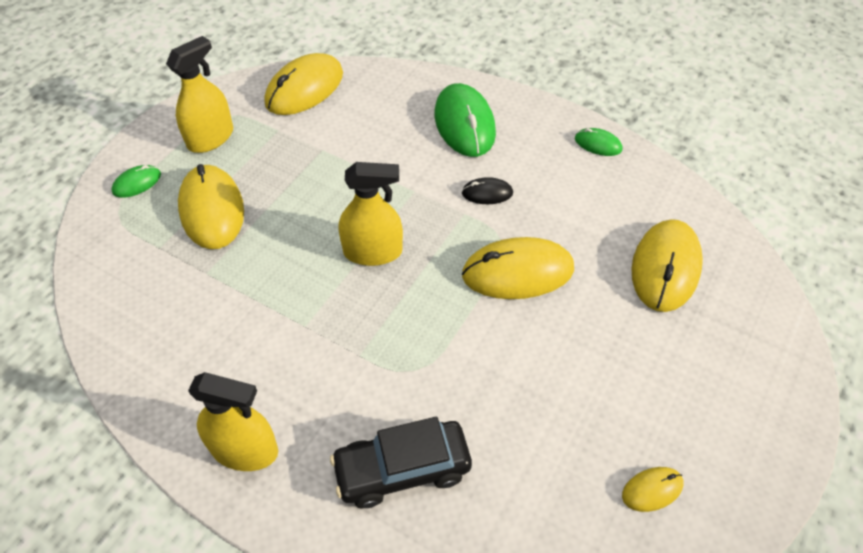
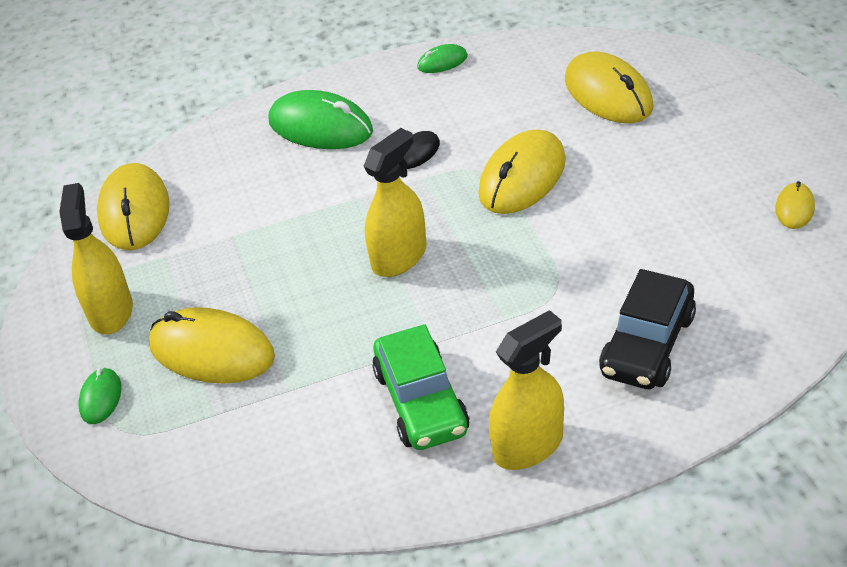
camera: 45 degrees left, 10 degrees down
(244, 355) = (421, 402): none -> green car

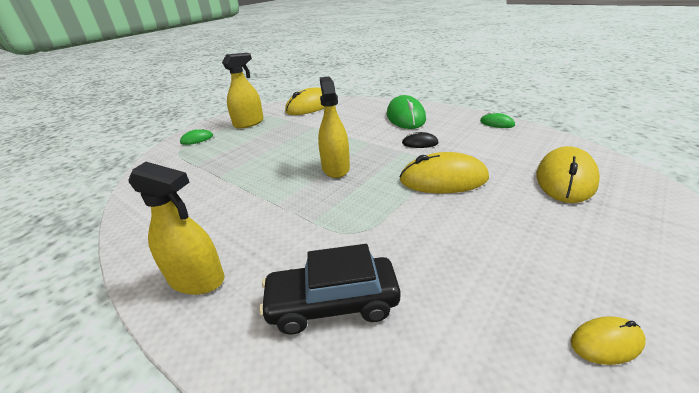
camera: 55 degrees right, 10 degrees down
(212, 351) = (236, 149): yellow mouse -> none
(399, 257) = (335, 168): yellow spray bottle -> yellow spray bottle turned 105 degrees counterclockwise
(421, 402) = (224, 218): green car -> none

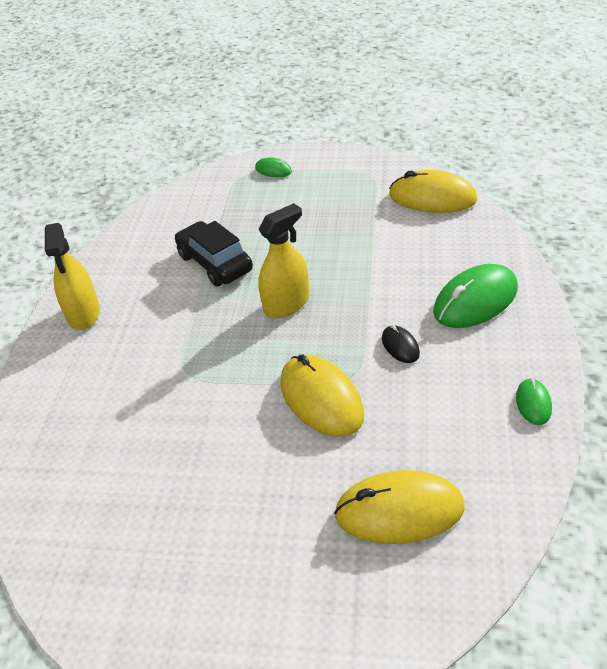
camera: 60 degrees right, 10 degrees up
(249, 123) = (340, 179): yellow spray bottle -> none
(332, 304) = (96, 398): black car -> black car (215, 263)
(606, 342) = (133, 570): yellow mouse -> none

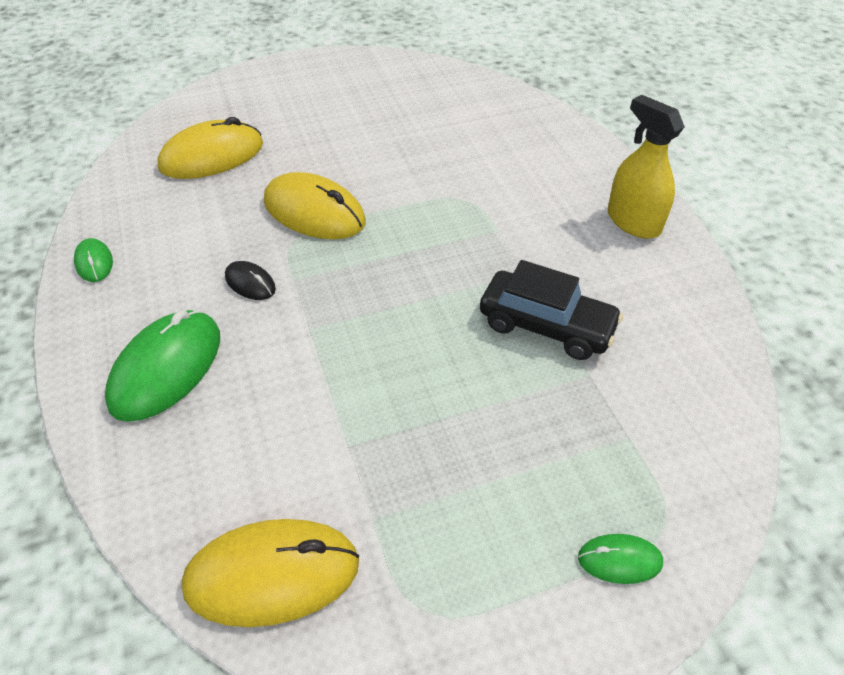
camera: 150 degrees right, 5 degrees up
(286, 304) = (411, 296): yellow spray bottle -> none

